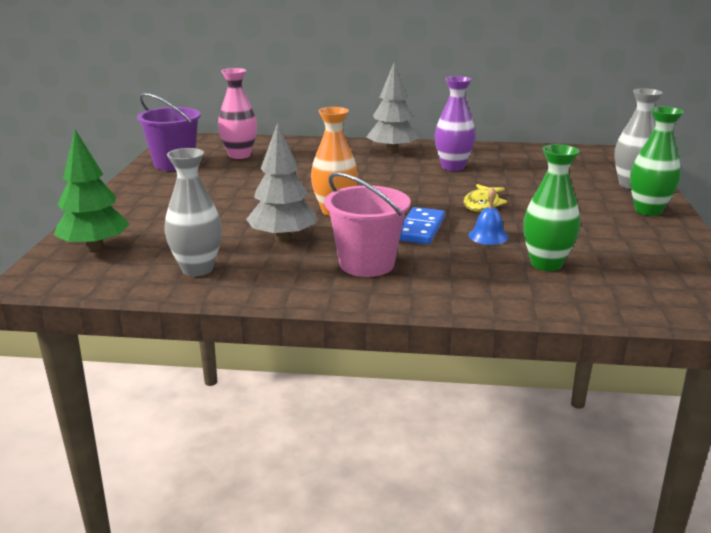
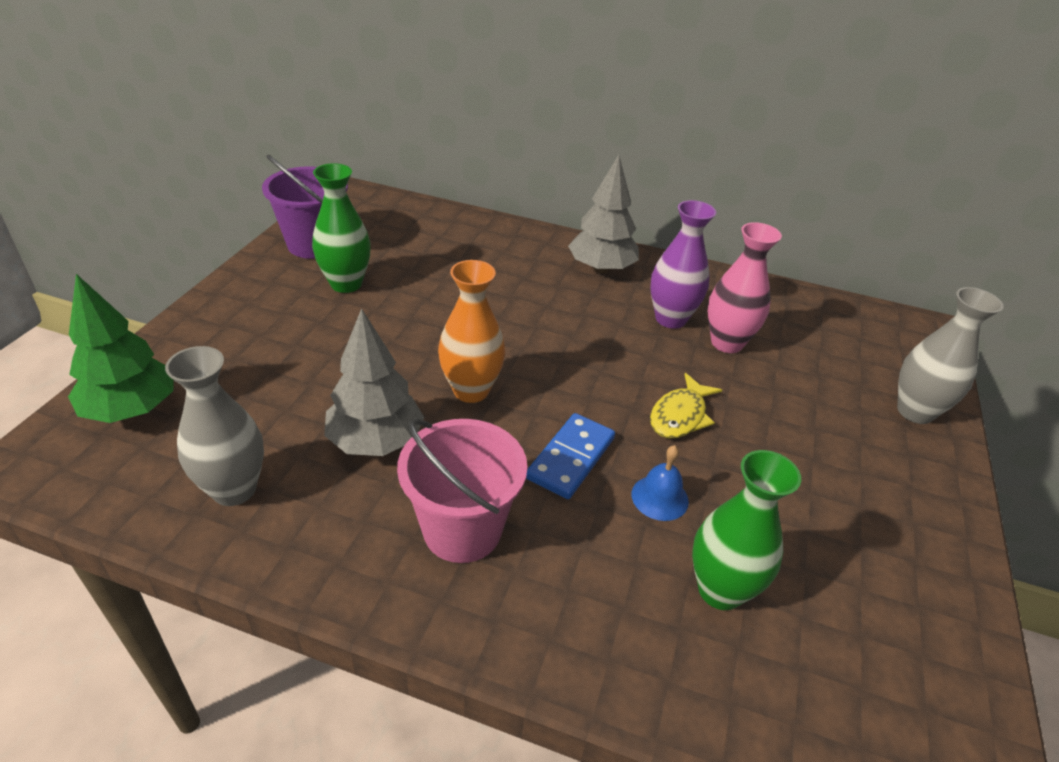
camera: 10 degrees right, 15 degrees up
(239, 155) = (402, 241): pink vase -> pink vase (727, 343)
(648, 210) = (921, 483): green vase -> green vase (346, 284)

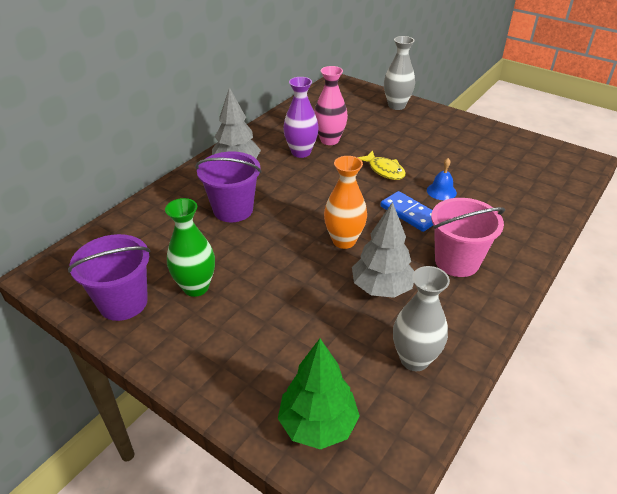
camera: 70 degrees left, 0 degrees up
(500, 283) = (233, 210): none -> purple bucket
(720, 590) = (497, 188): green vase -> none

